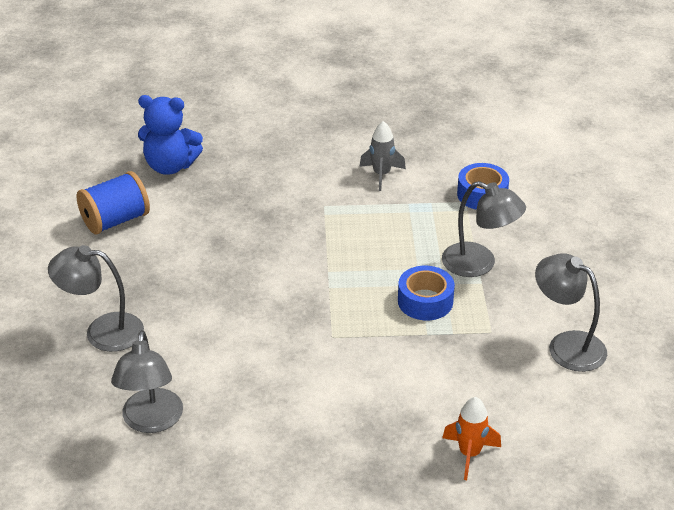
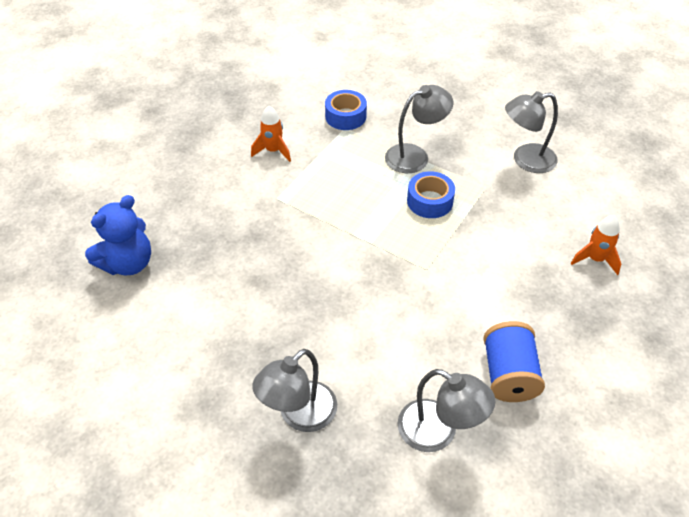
camera: 55 degrees left, 10 degrees up
(115, 220) = (161, 336): blue spool -> blue spool (508, 375)
(381, 175) = (273, 151): grey rocket -> orange rocket

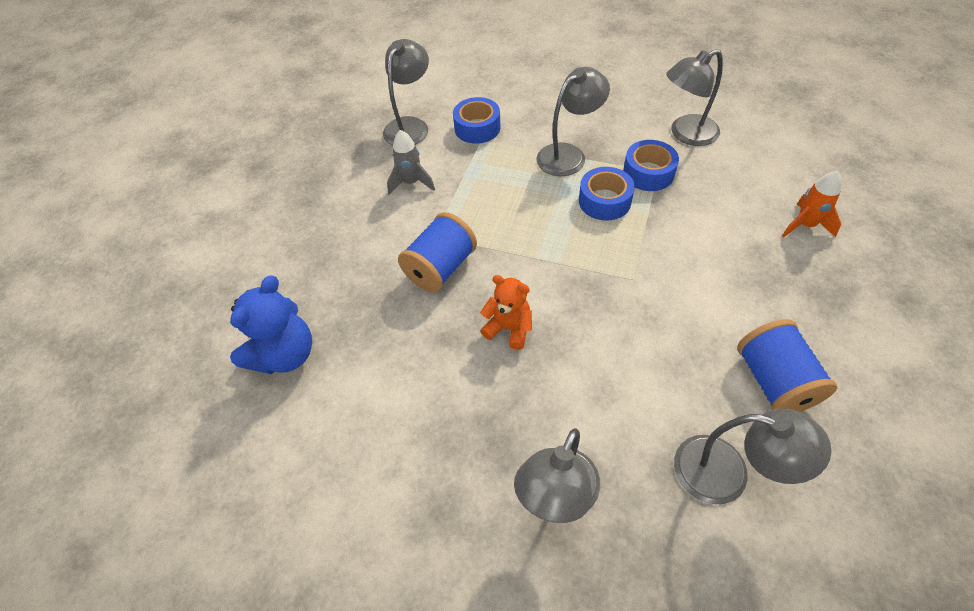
camera: 10 degrees left, 5 degrees up
(272, 225) = (440, 268): none -> blue spool
(273, 151) = (411, 183): orange rocket -> grey rocket
(289, 103) = (410, 126): none -> grey lamp
(309, 284) = (509, 328): none -> orange teddy bear
(477, 186) = (648, 173): none -> blue tape

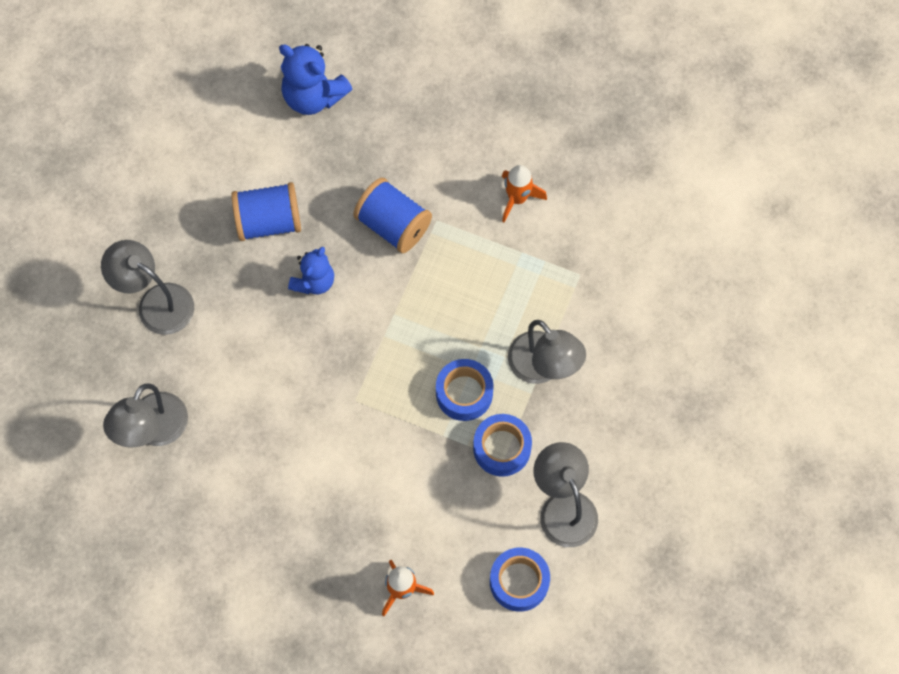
camera: 90 degrees right, 15 degrees up
(410, 126) = (616, 197): grey lamp -> none
(411, 183) = (517, 198): grey rocket -> orange rocket
(477, 128) = (603, 271): blue tape -> blue tape (519, 582)
(509, 328) = (314, 281): orange teddy bear -> blue teddy bear
(773, 381) = (227, 494): blue spool -> blue spool (268, 221)

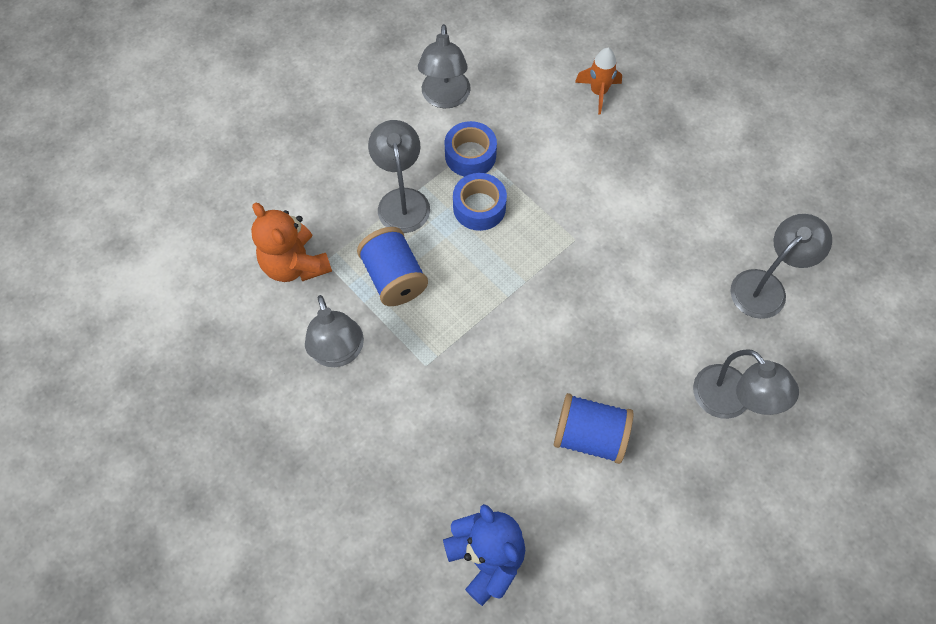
camera: 155 degrees left, 5 degrees down
(314, 281) = (569, 357): blue teddy bear -> none
(393, 225) = (469, 379): blue spool -> blue spool (394, 278)
(517, 198) = (339, 353): orange rocket -> grey lamp
(519, 582) = (506, 65): blue tape -> none
(605, 259) = (295, 264): none -> orange teddy bear

